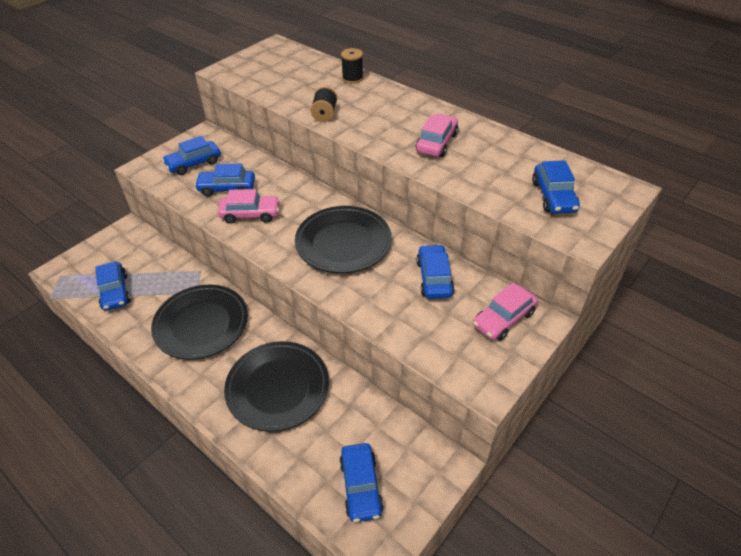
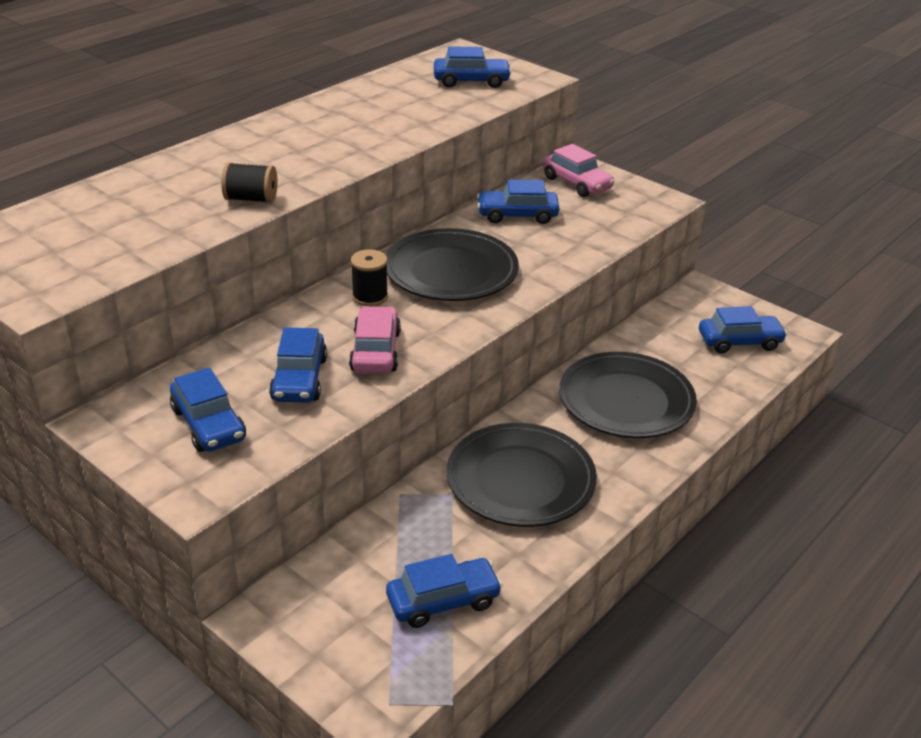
camera: 90 degrees left, 10 degrees down
(352, 78) = (147, 175): black spool -> black spool (370, 297)
(436, 143) = (353, 128): pink car -> none

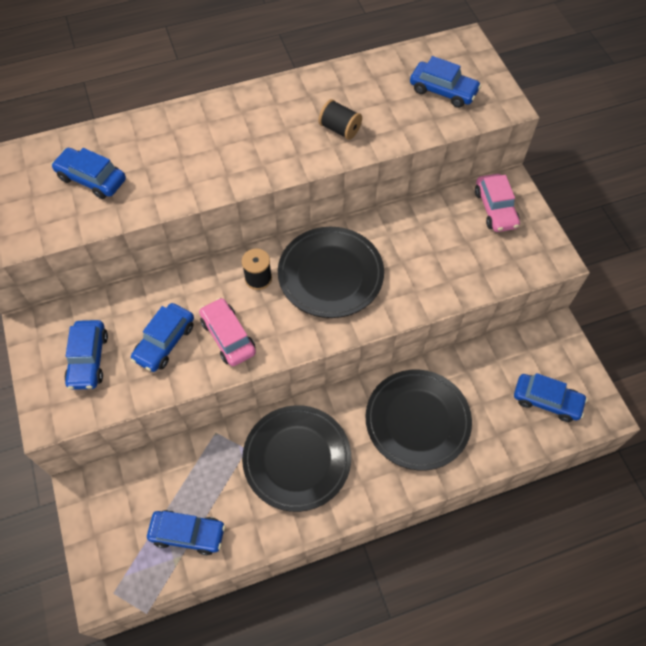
camera: 30 degrees right, 25 degrees up
(251, 199) = (185, 187): black spool -> black spool (340, 129)
(375, 351) = (228, 336): pink car -> pink car turned 60 degrees counterclockwise
(517, 215) = (421, 230): blue car -> blue car (92, 179)

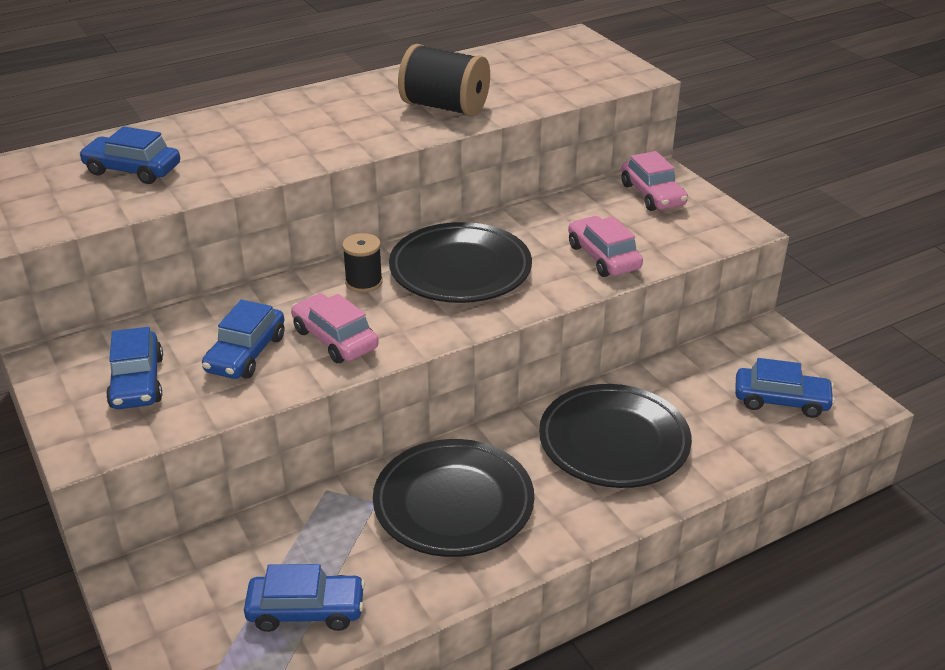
camera: 10 degrees left, 25 degrees down
(340, 129) = (445, 107): black spool -> black spool, size x1.72
(440, 276) = (603, 257): none -> pink car
(443, 91) = (560, 71): blue car -> none

